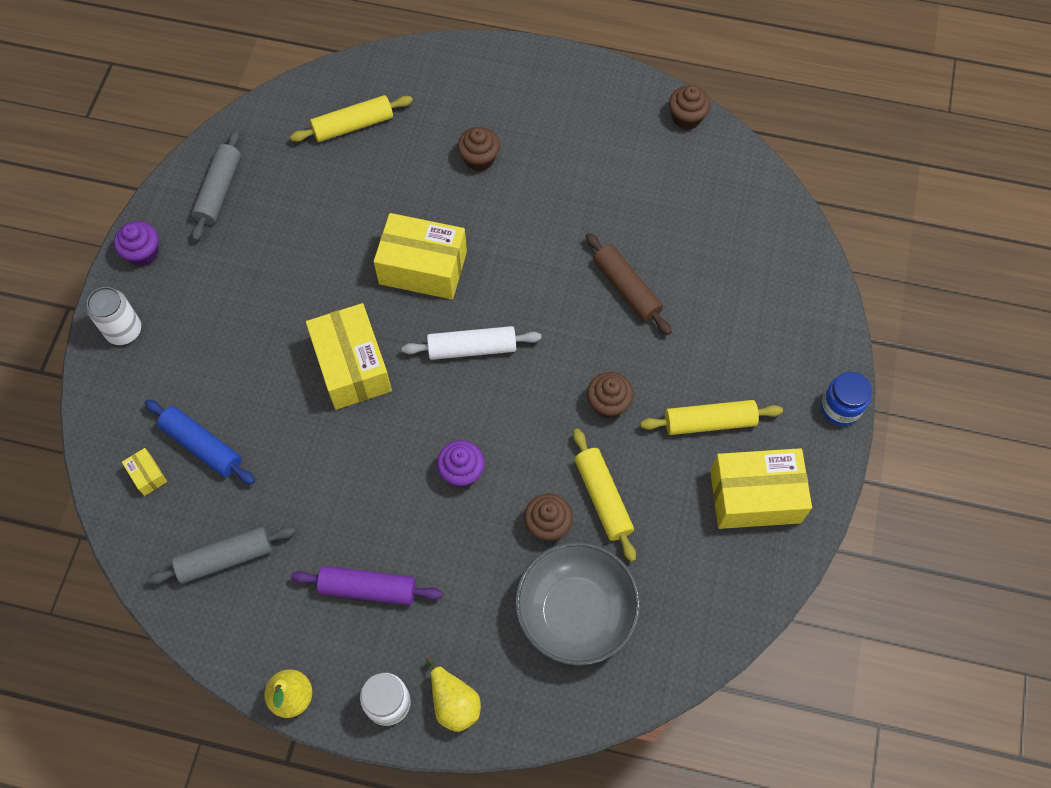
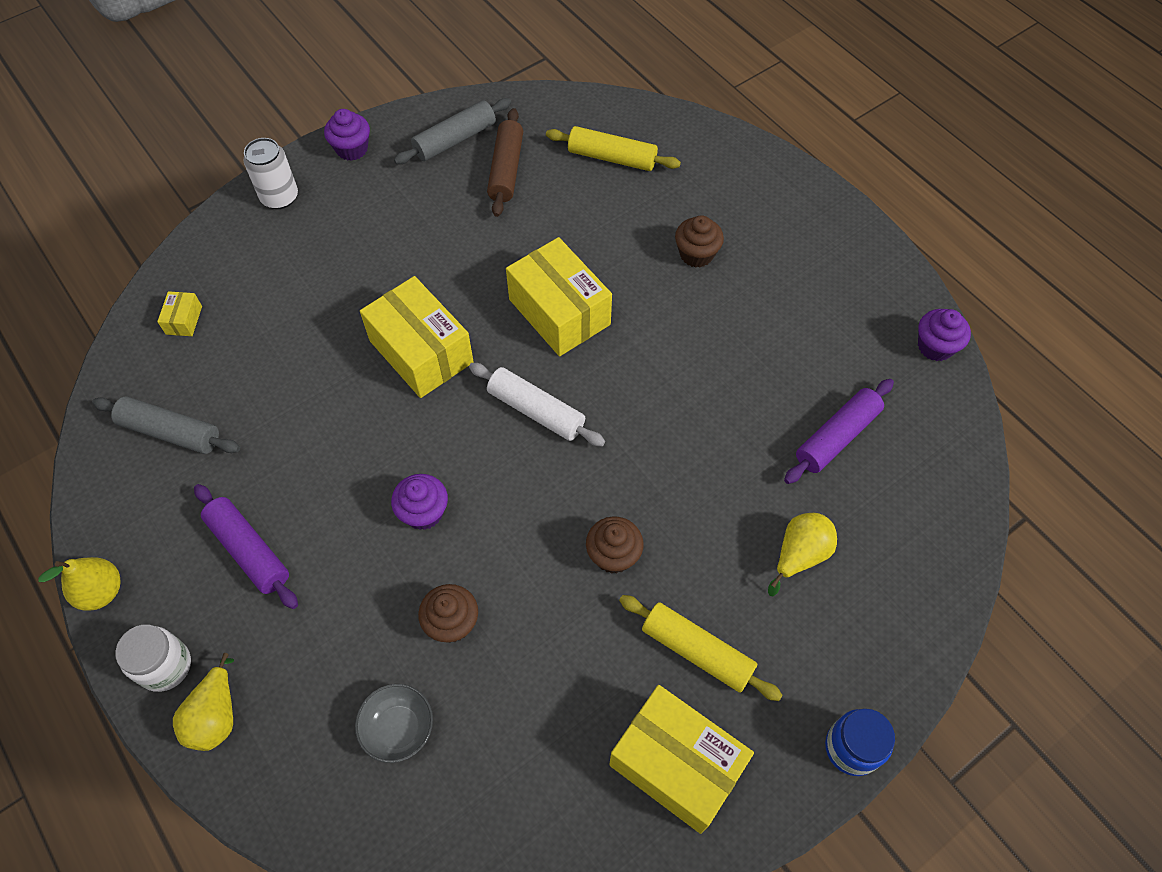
camera: 40 degrees right, 5 degrees down
(202, 445) = (245, 328): blue rolling pin -> none
(352, 366) = (421, 351): yellow box -> yellow box turned 60 degrees counterclockwise
(576, 612) = (398, 728): grey bowl -> grey bowl, size x0.51
(602, 498) = (525, 640): yellow rolling pin -> none
(626, 288) = (730, 462): brown rolling pin -> brown rolling pin (506, 170)
(677, 223) = (836, 437): none -> purple rolling pin
(686, 117) = (935, 346): brown cupcake -> purple cupcake
(718, 316) = (799, 555): none -> yellow pear

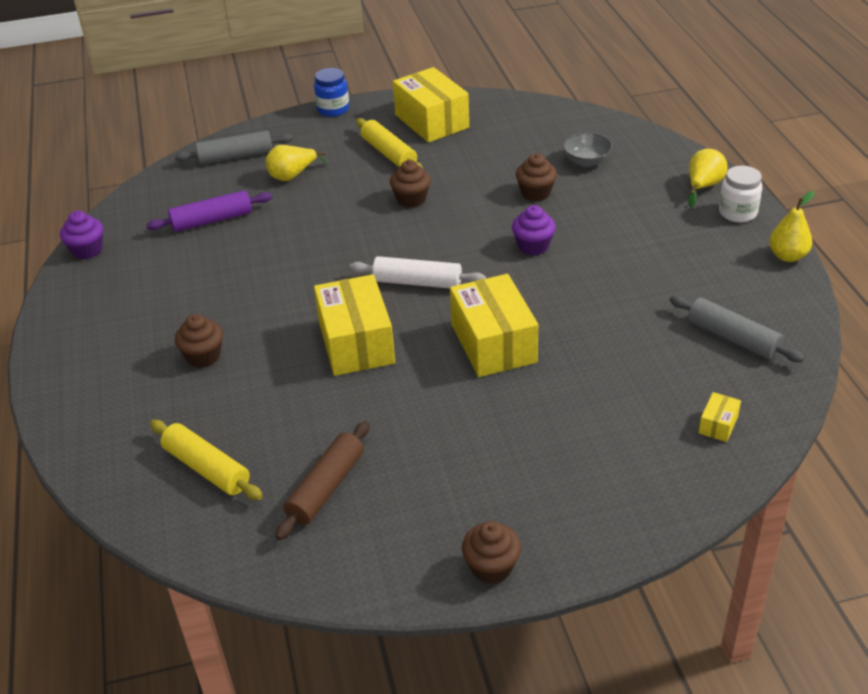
camera: 155 degrees left, 20 degrees down
(249, 550) = (671, 254): purple rolling pin -> none
(279, 197) = (595, 529): white can -> none
(352, 149) = (491, 567): purple cupcake -> brown cupcake
(455, 139) = (363, 542): grey rolling pin -> grey rolling pin (236, 156)
(536, 410) = (417, 282): white rolling pin -> white rolling pin turned 45 degrees counterclockwise

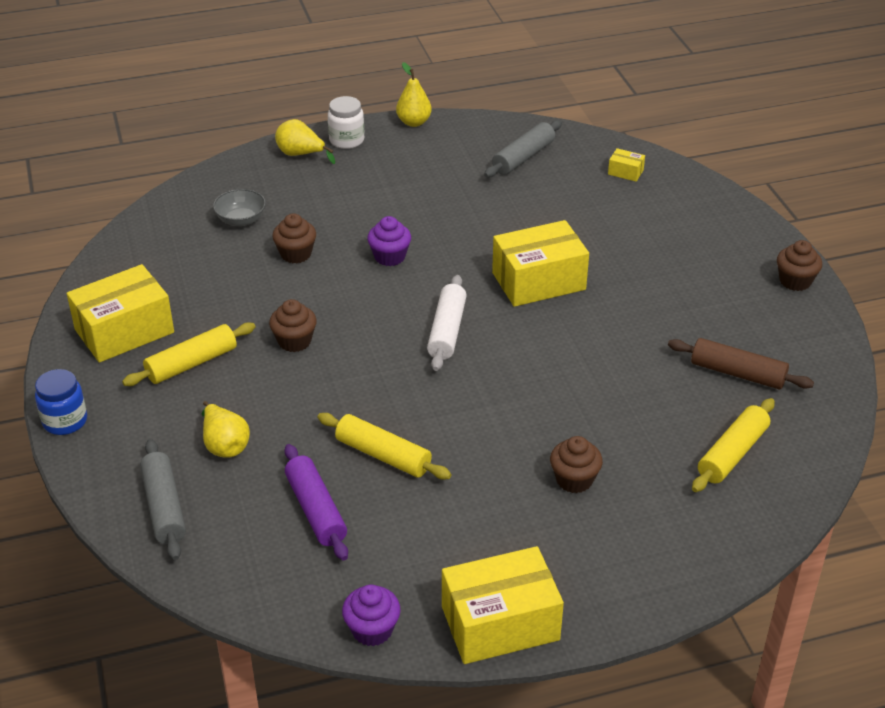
camera: 95 degrees left, 0 degrees up
(262, 250) = (383, 455): none -> yellow rolling pin
(356, 343) = (544, 368): yellow box -> yellow box (500, 623)

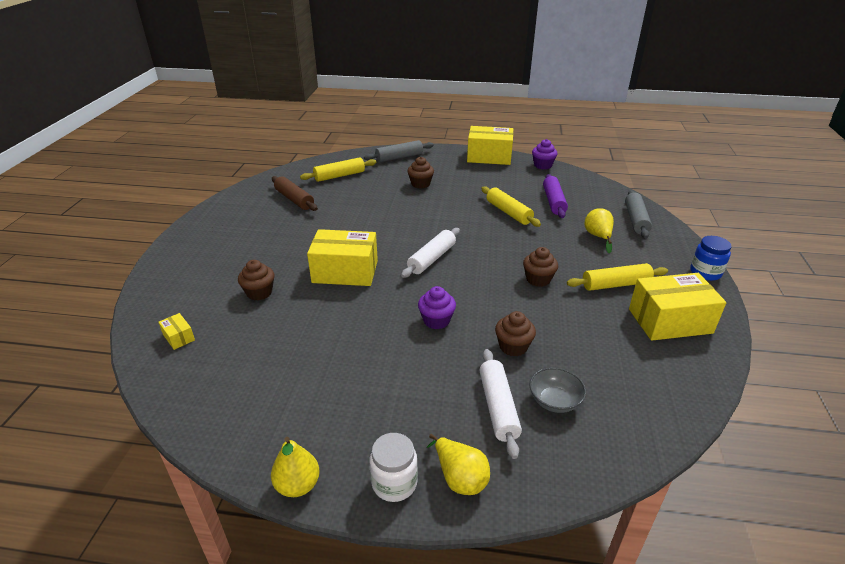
camera: 155 degrees left, 5 degrees down
(290, 202) = (498, 407): none -> white rolling pin
(523, 157) = (239, 385): grey rolling pin -> grey rolling pin (399, 157)
(795, 281) = (196, 229): brown cupcake -> brown cupcake (259, 293)

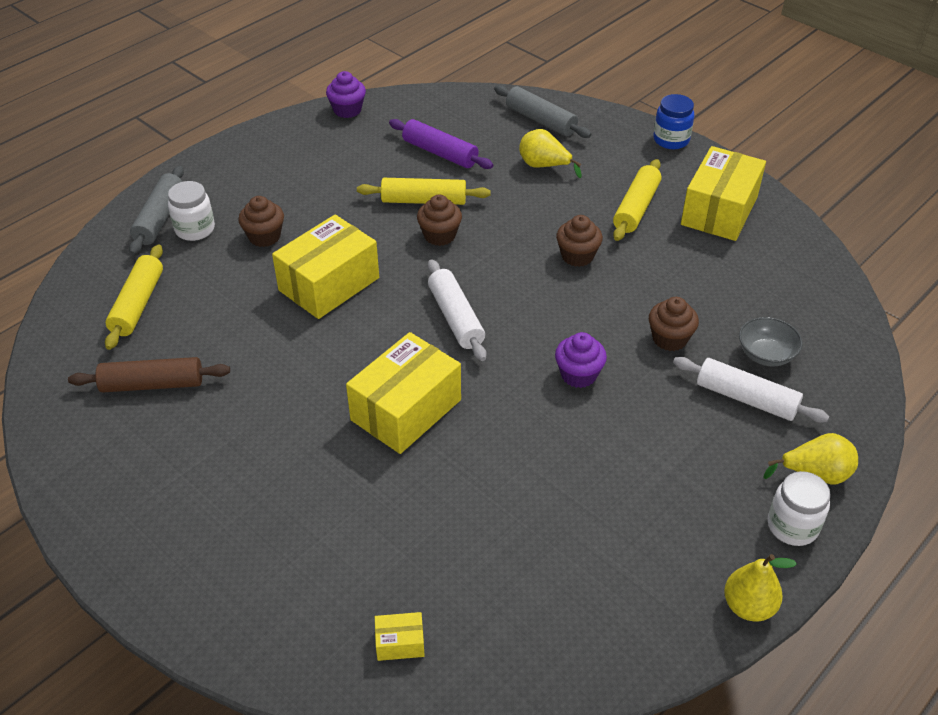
camera: 55 degrees left, 10 degrees up
(259, 293) = (372, 518): brown cupcake -> brown cupcake (439, 235)
(403, 167) = (195, 229): none -> white jar
(489, 157) = (268, 138): yellow box -> yellow box (329, 284)

